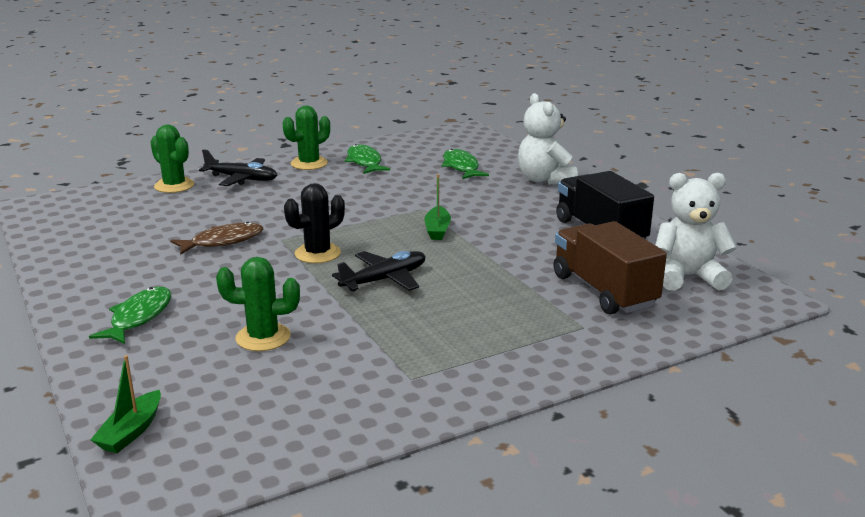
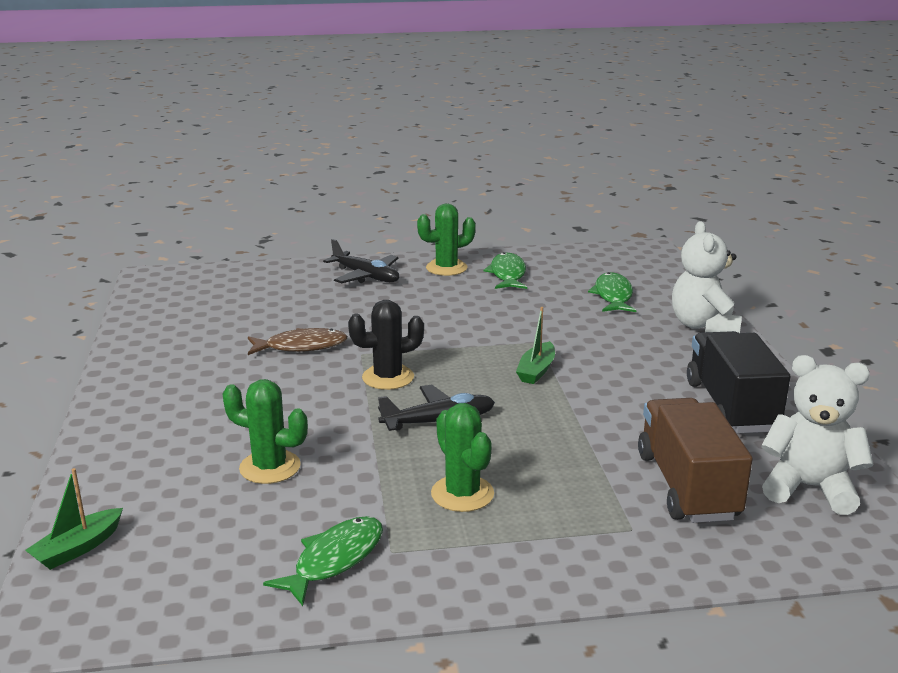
camera: 20 degrees right, 0 degrees up
(139, 317) = (167, 419): green fish -> green fish (334, 560)
(174, 186) = (294, 274): green cactus -> green cactus (462, 494)

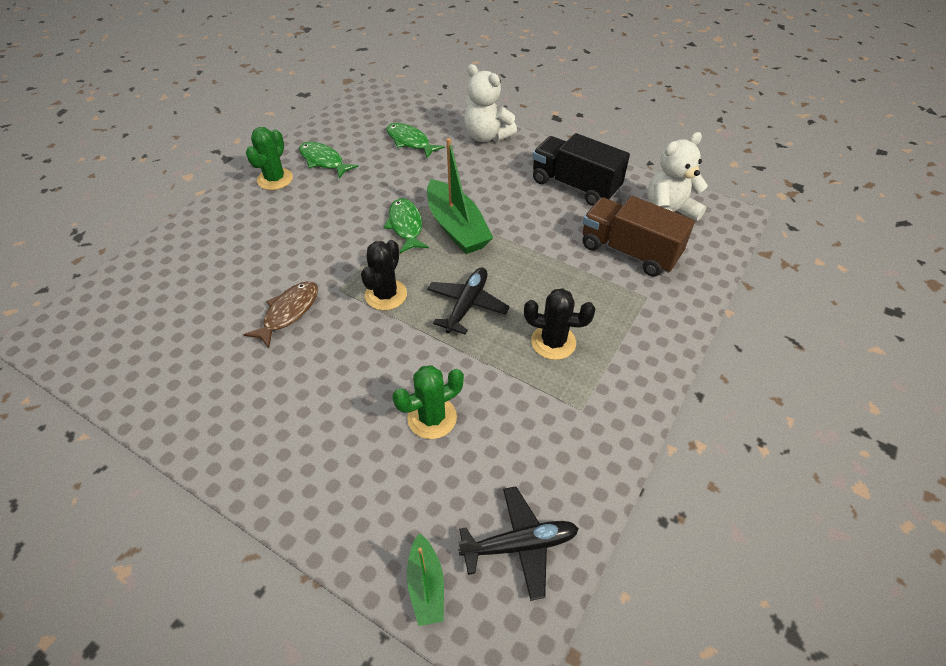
camera: 50 degrees left, 25 degrees up
(334, 560) = (567, 441): green fish -> green fish (406, 226)
(366, 276) = (230, 221): black plane -> black plane (520, 545)
(462, 494) = (553, 342): green cactus -> black cactus
(536, 371) = (456, 227): green boat -> green boat, size x1.90

